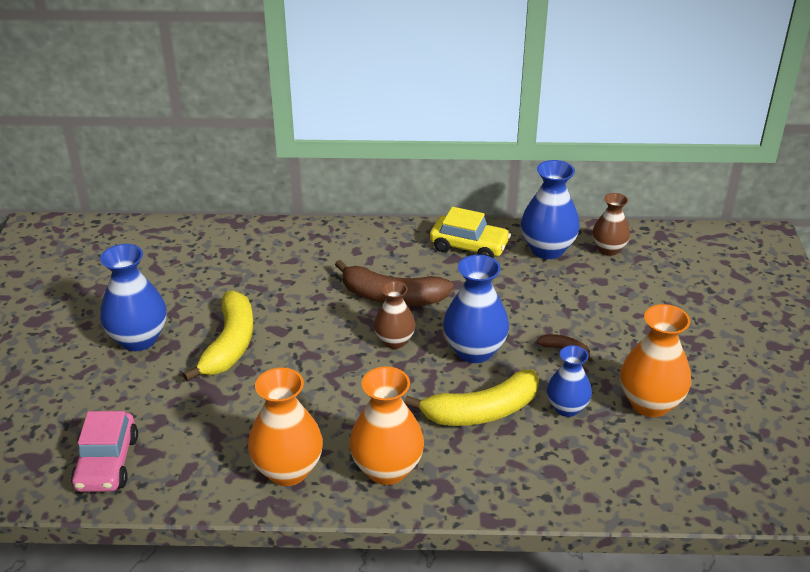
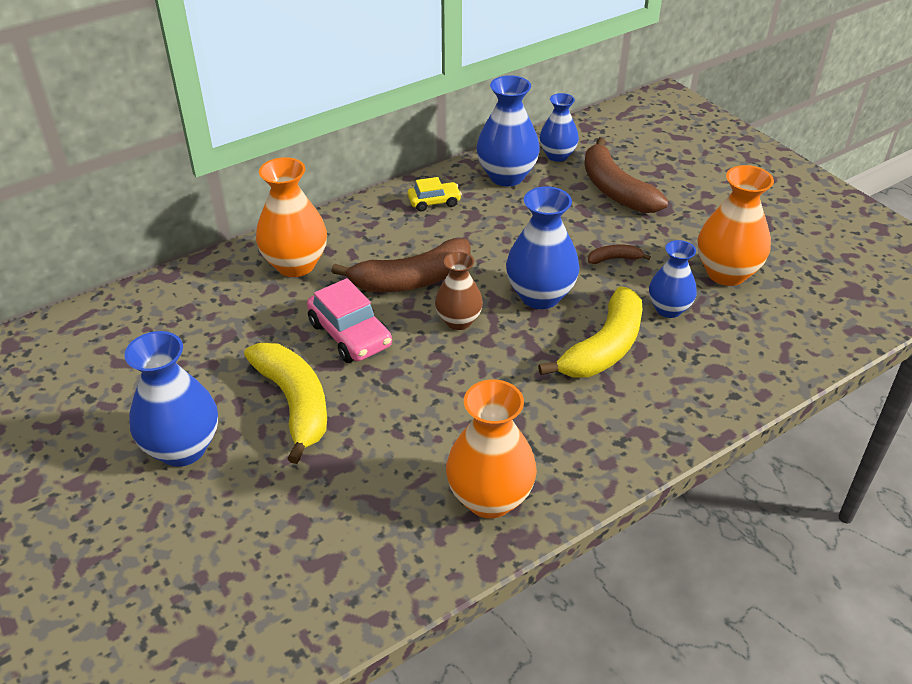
camera: 35 degrees left, 5 degrees up
(107, 463) = (289, 600): pink car -> pink car (350, 334)
(387, 469) = (579, 445): orange vase -> orange vase (295, 265)
(469, 246) = (434, 202): yellow car -> yellow car, size x0.61
(608, 249) = (557, 155): brown vase -> blue vase
(628, 296) = (615, 190): none -> brown banana

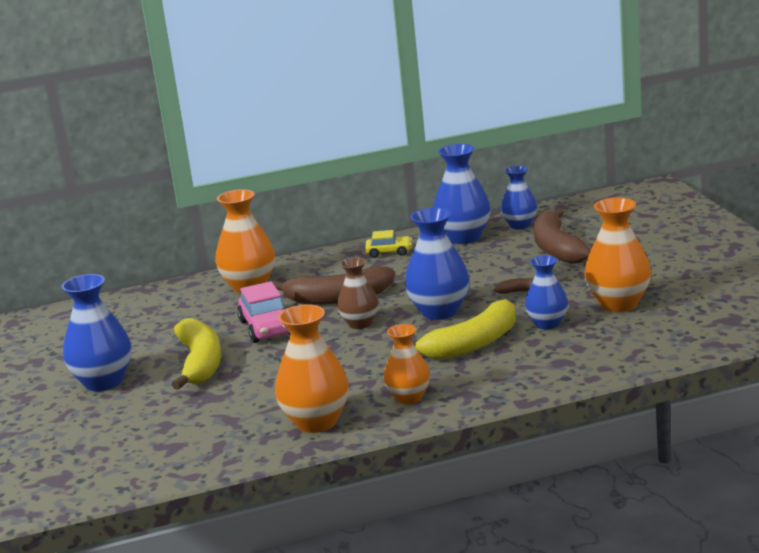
camera: 20 degrees right, 20 degrees down
(578, 445) = (409, 398): none -> orange vase

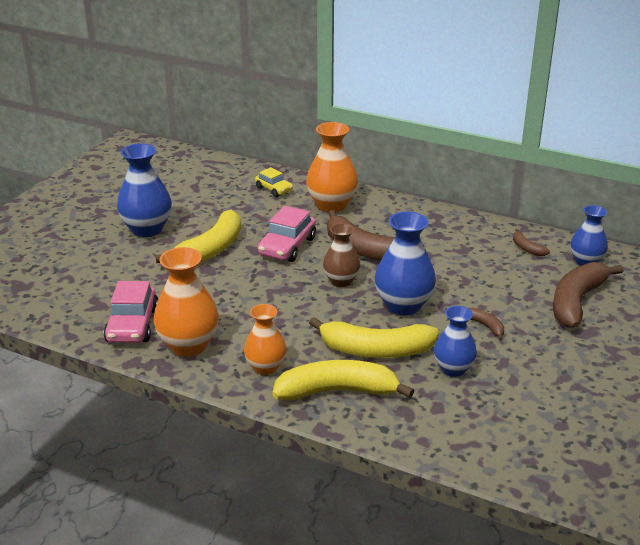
camera: 40 degrees right, 10 degrees up
(237, 439) = (132, 325): none -> pink car
(389, 252) = (457, 230): yellow car -> yellow car (274, 189)
(464, 238) = (527, 248): blue vase -> brown banana
(492, 379) = (337, 391): none -> yellow banana
(618, 304) = (534, 388): orange vase -> none

